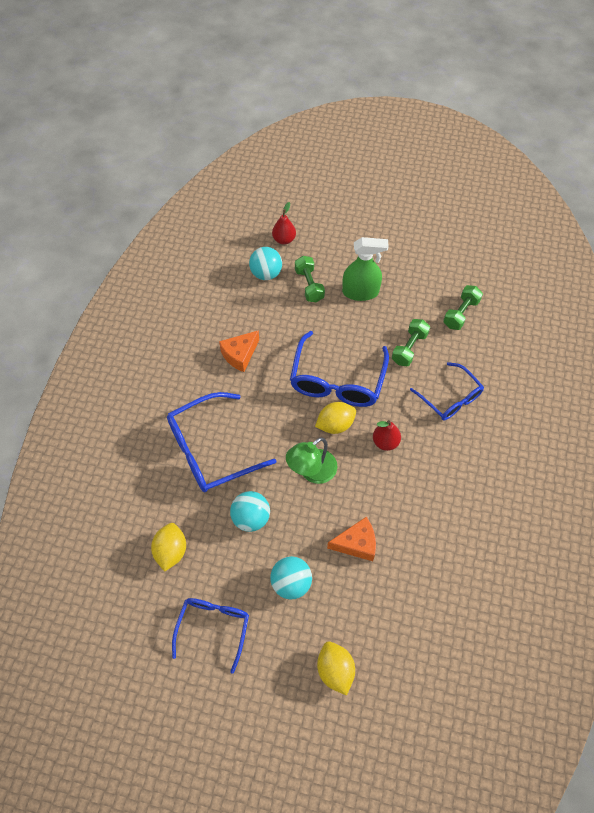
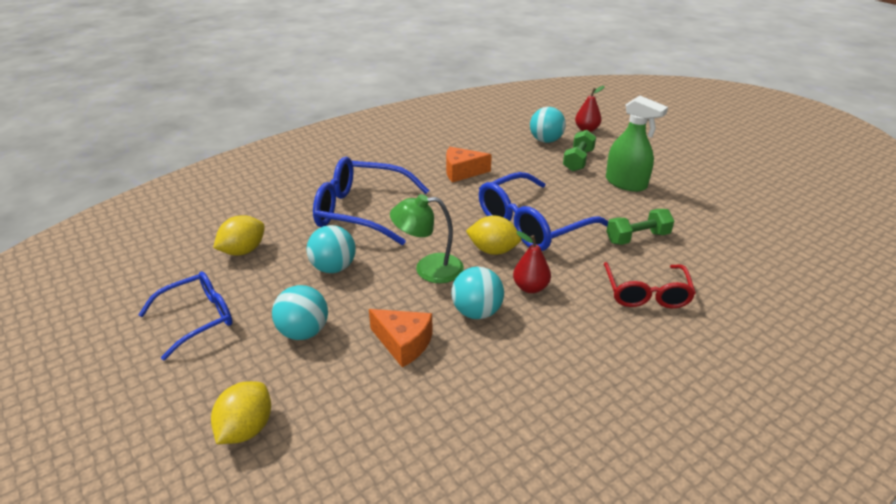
camera: 40 degrees right, 25 degrees down
(373, 486) = (477, 312): none -> turquoise ball
(450, 398) = (646, 293): blue glasses -> red glasses
(460, 313) = (729, 240): green dumbbell -> none

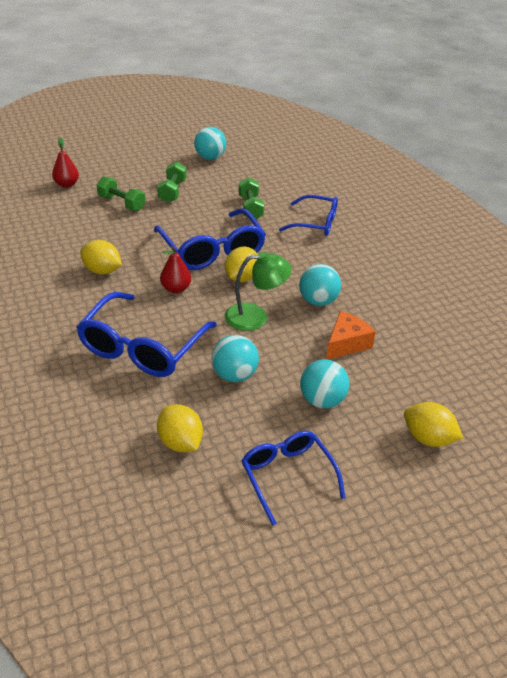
camera: 80 degrees left, 5 degrees up
(428, 269) = (255, 317): green lamp -> green lamp turned 105 degrees counterclockwise
(462, 172) = (102, 271): orange cheese -> yellow lemon
(530, 287) = (295, 270): red pear -> red pear (176, 289)
(546, 140) = (72, 210): turquoise ball -> turquoise ball (210, 158)
(626, 183) = (172, 191): green spray bottle -> green dumbbell
(646, 293) = (315, 223): red glasses -> blue glasses

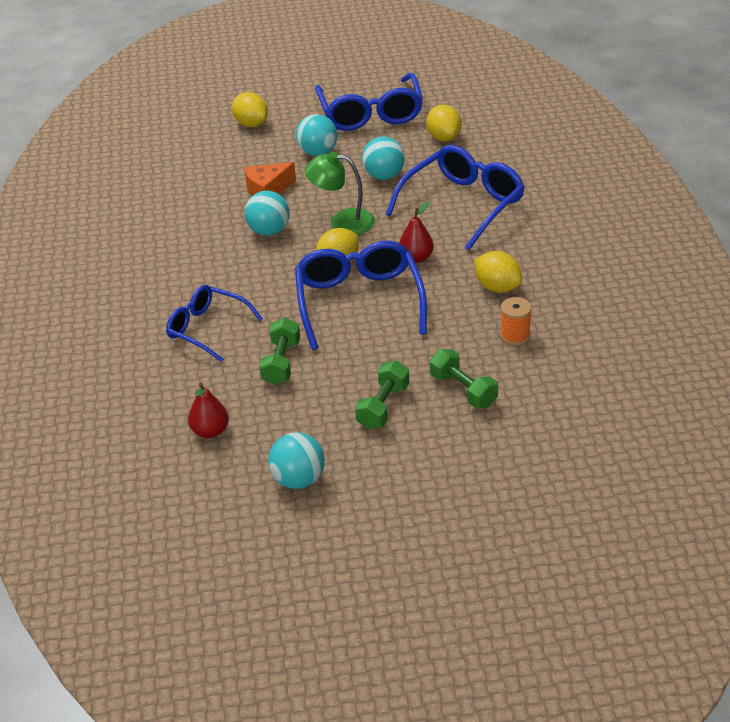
camera: 160 degrees left, 0 degrees up
(67, 184) = (545, 438): red pear -> red pear (210, 431)
(87, 237) = (515, 336): none -> orange spool
(287, 476) = (370, 114): blue glasses -> blue glasses, size x1.57

